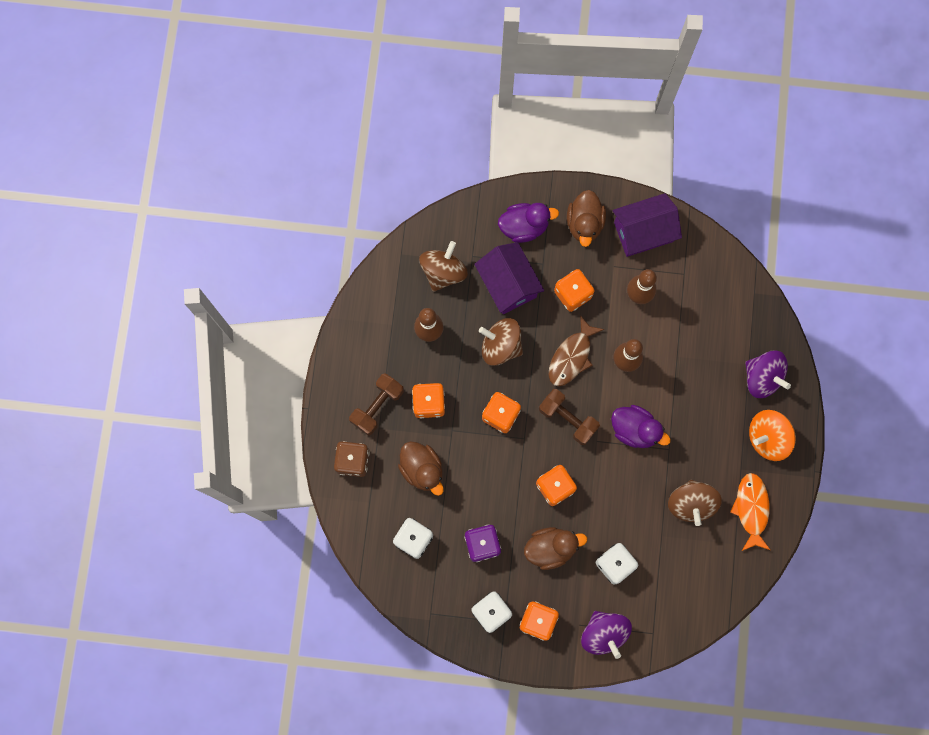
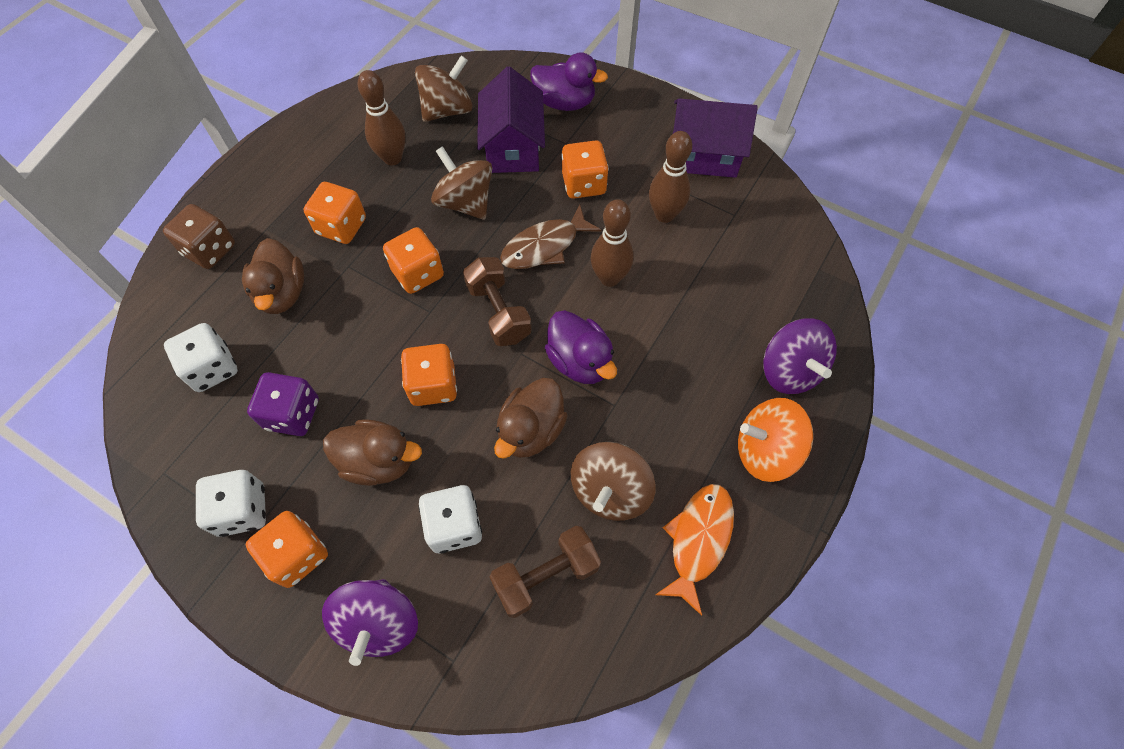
camera: 25 degrees right, 15 degrees down
(377, 406) = (281, 206): brown dumbbell -> brown dumbbell (546, 576)
(584, 223) = (637, 124): brown duck -> brown duck (531, 430)

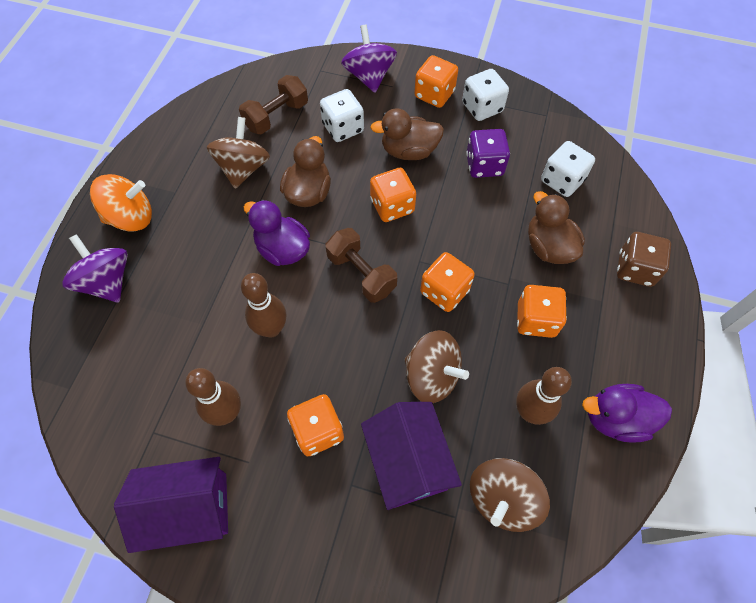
camera: 165 degrees right, 0 degrees up
(544, 246) = (339, 346): brown fish -> none
(565, 102) = (368, 552): purple duck -> purple duck (615, 418)
(698, 540) = (179, 154): orange fish -> none

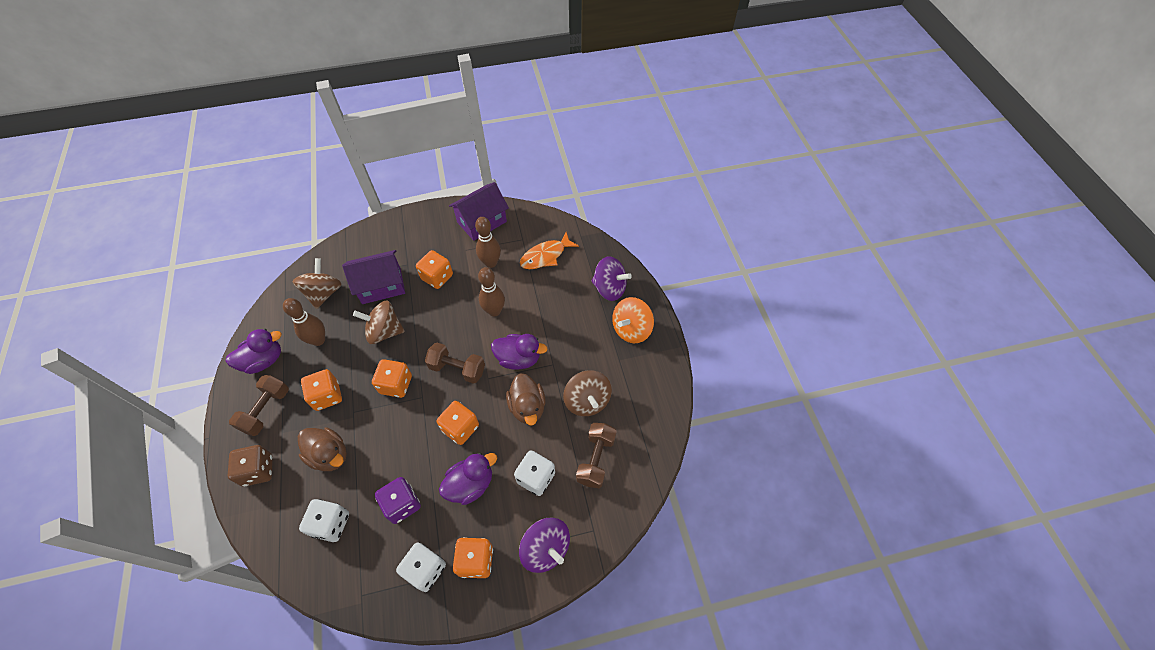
camera: 150 degrees right, 5 degrees down
(144, 380) = (545, 256): none -> orange fish
(408, 462) = (381, 286): purple house -> purple house turned 60 degrees counterclockwise
(409, 151) = (470, 484): brown duck -> purple duck
(619, 339) = (266, 410): none -> brown dumbbell

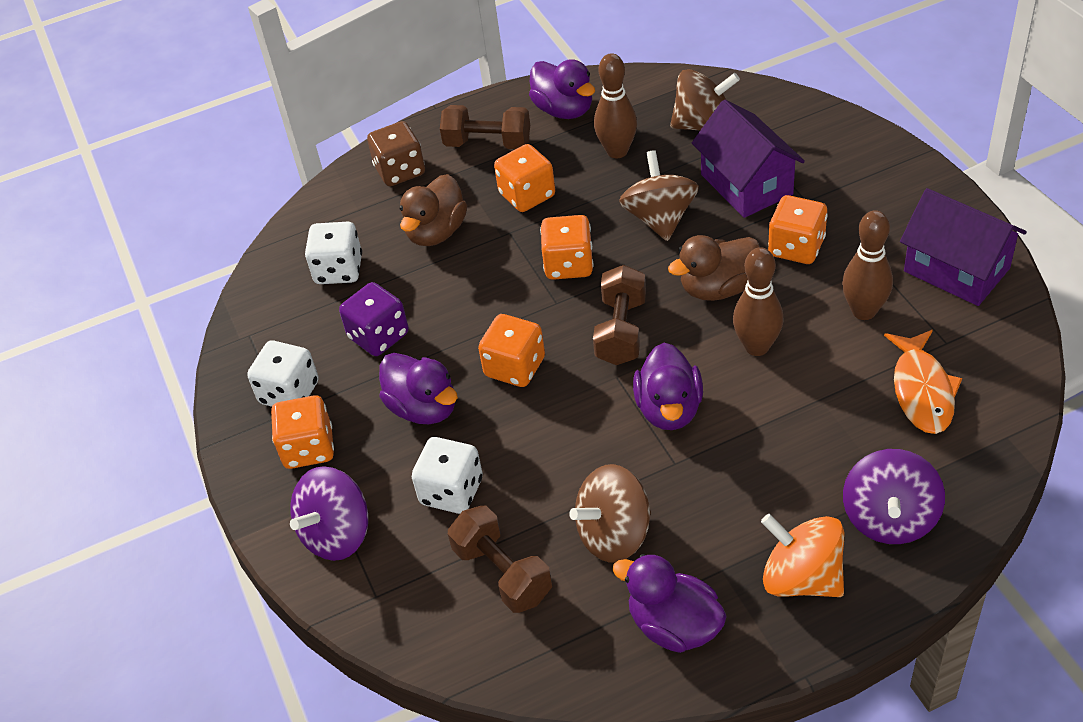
camera: 85 degrees right, 10 degrees down
(527, 407) = (577, 447): brown duck -> brown duck (718, 288)
(545, 256) = (922, 390): orange fish -> orange fish turned 135 degrees counterclockwise
(596, 459) = (502, 573): brown dumbbell -> brown dumbbell turned 45 degrees clockwise
(644, 386) = (674, 625): none -> purple duck

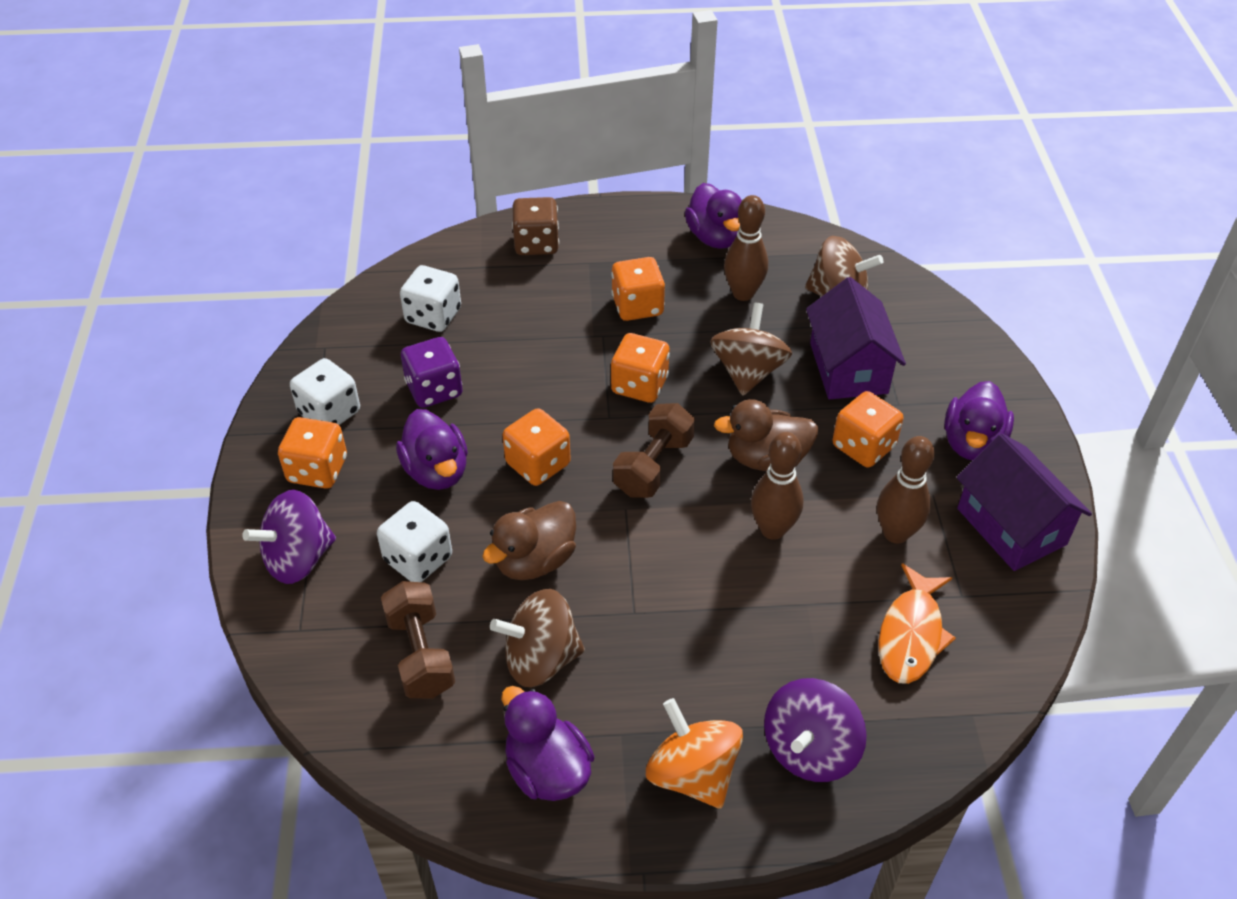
camera: 15 degrees right, 0 degrees up
(436, 232) = (537, 312): brown duck -> brown duck (535, 560)
(488, 143) = (628, 245): brown dumbbell -> none
(669, 409) = (657, 558): purple duck -> purple duck (972, 443)

